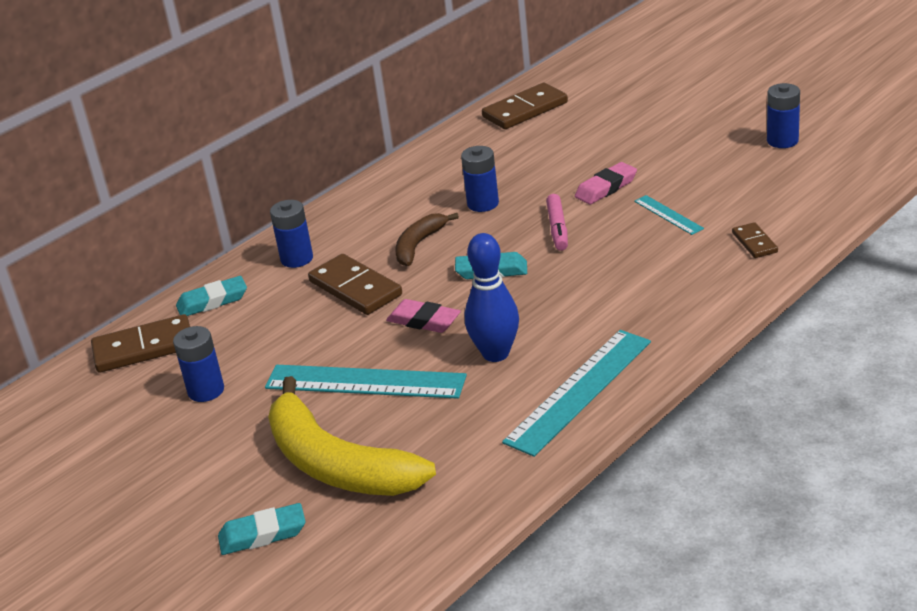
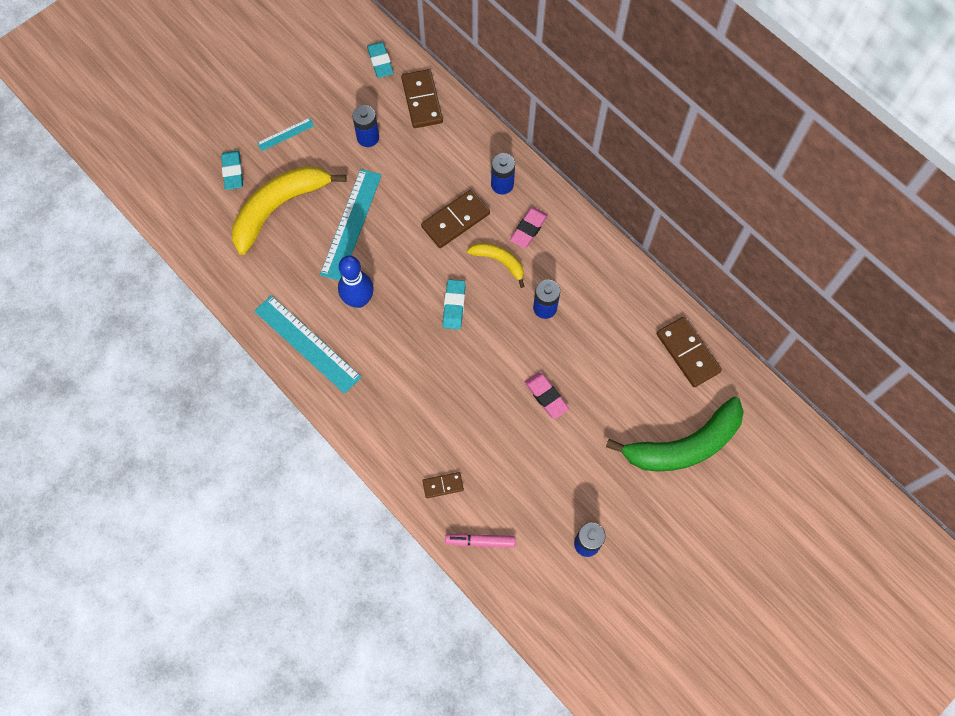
camera: 90 degrees right, 35 degrees up
(212, 301) = (463, 136): turquoise eraser -> turquoise eraser (380, 62)
(418, 245) = (499, 261): brown banana -> yellow banana
(424, 321) = (406, 260): pink eraser -> pink eraser (528, 229)
(558, 228) = (497, 355): pink marker -> pink marker (480, 541)
(639, 100) = (684, 445): none -> green banana
(668, 215) = (496, 433): turquoise ruler -> turquoise ruler (285, 134)

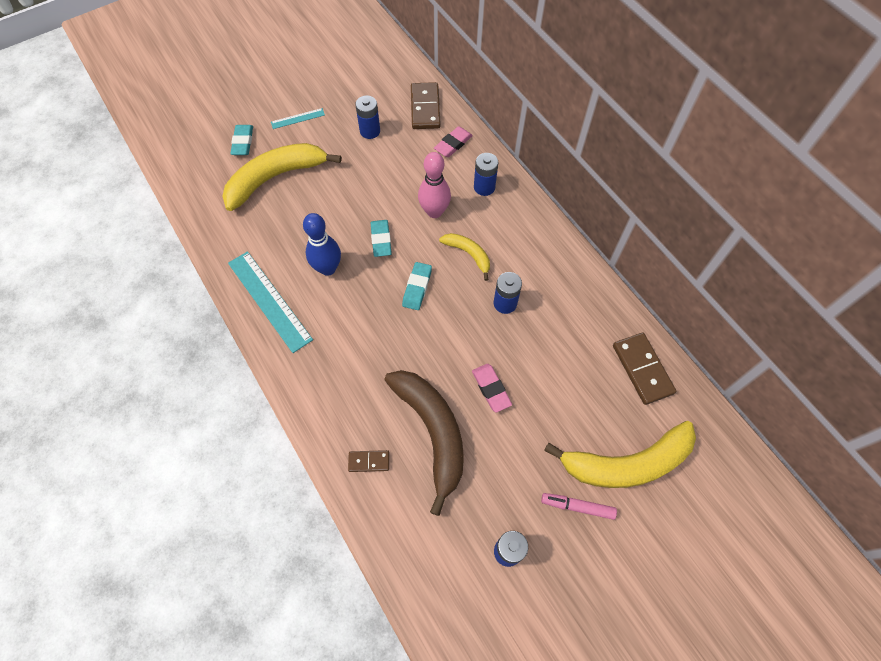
camera: 10 degrees right, 5 degrees down
(351, 224) = (337, 201): turquoise ruler -> none
(380, 62) = (395, 73): turquoise eraser -> turquoise eraser (381, 240)
(455, 220) = (434, 211): brown domino -> pink bowling pin
(480, 541) = (395, 528): pink marker -> pink marker (577, 507)
(497, 447) = (432, 432): none -> brown banana
(528, 229) = (502, 229): pink eraser -> pink eraser (453, 144)
(684, 445) = (627, 463): green banana -> yellow banana

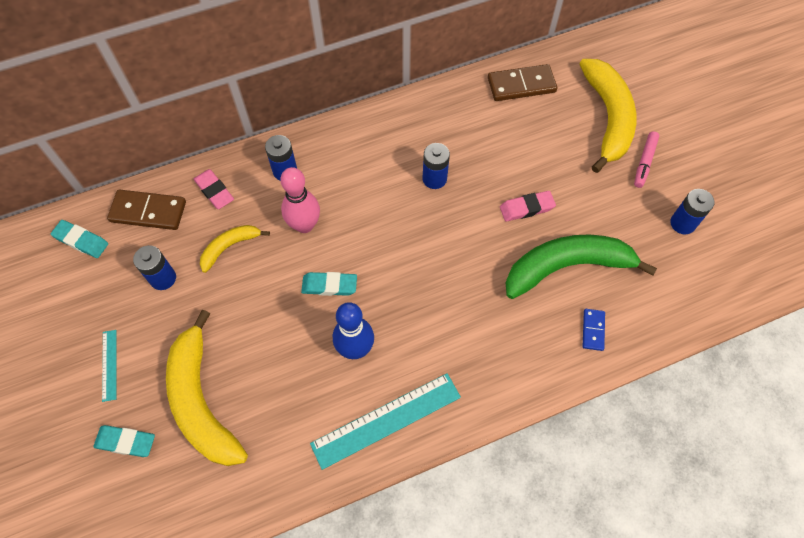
camera: 80 degrees left, 0 degrees up
(369, 461) = (593, 330): brown domino -> blue domino
(417, 288) = (400, 257): turquoise eraser -> turquoise eraser (81, 241)
(432, 432) = (566, 267): brown banana -> green banana
(468, 254) = (368, 201): yellow banana -> yellow banana (229, 247)

